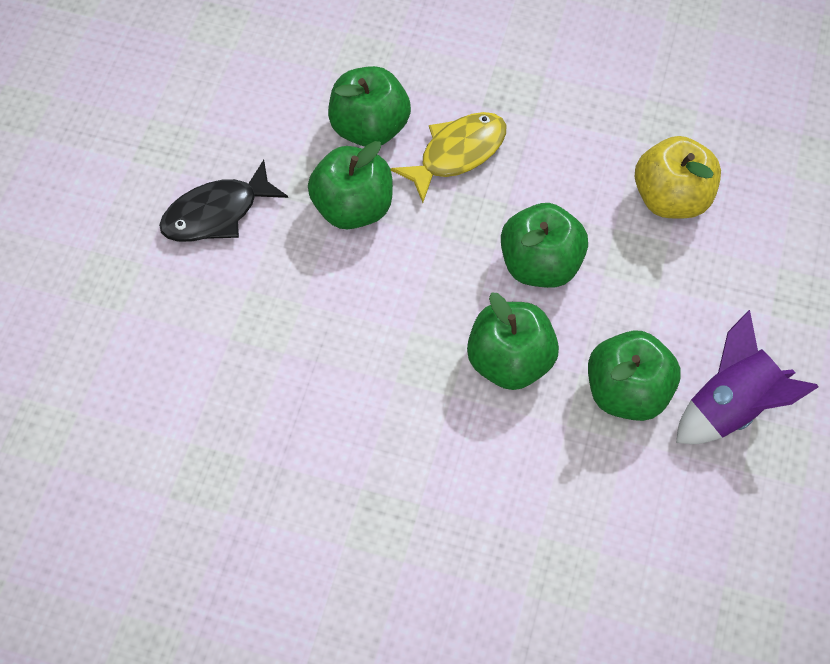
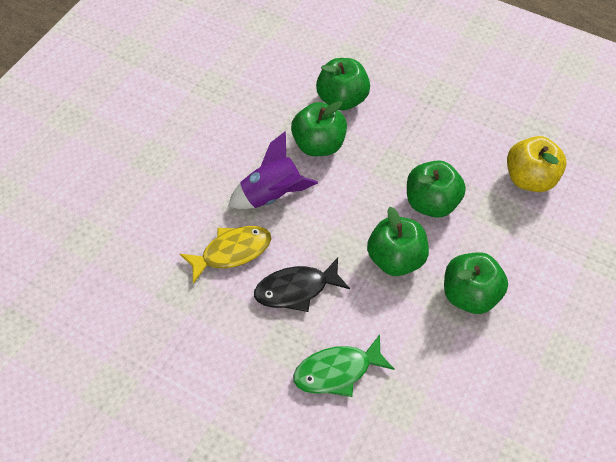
camera: 15 degrees right, 5 degrees down
(217, 213) = (233, 132): black fish -> black fish (296, 289)
(457, 153) = (394, 125): yellow fish -> yellow fish (232, 252)
(468, 547) = (337, 371): none -> green fish
(730, 406) = (539, 319): purple rocket -> purple rocket (272, 194)

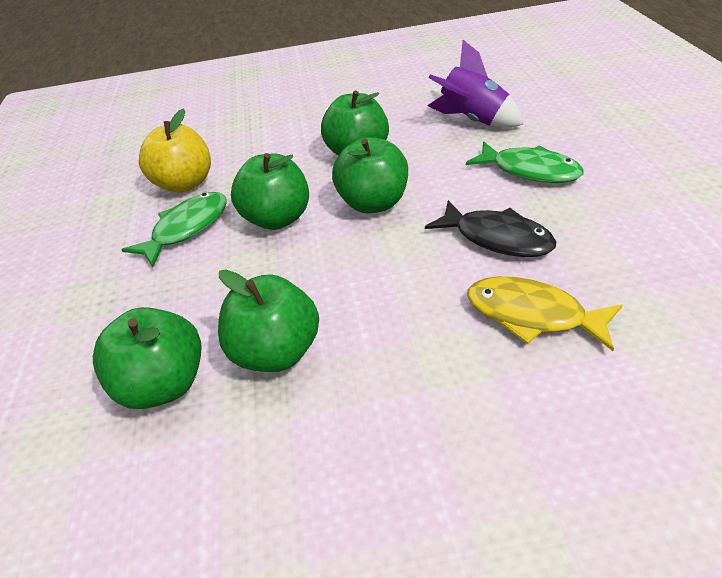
camera: 125 degrees left, 15 degrees down
(272, 194) = (408, 340): purple rocket -> purple rocket (472, 120)
(468, 157) = (186, 228): none -> green fish

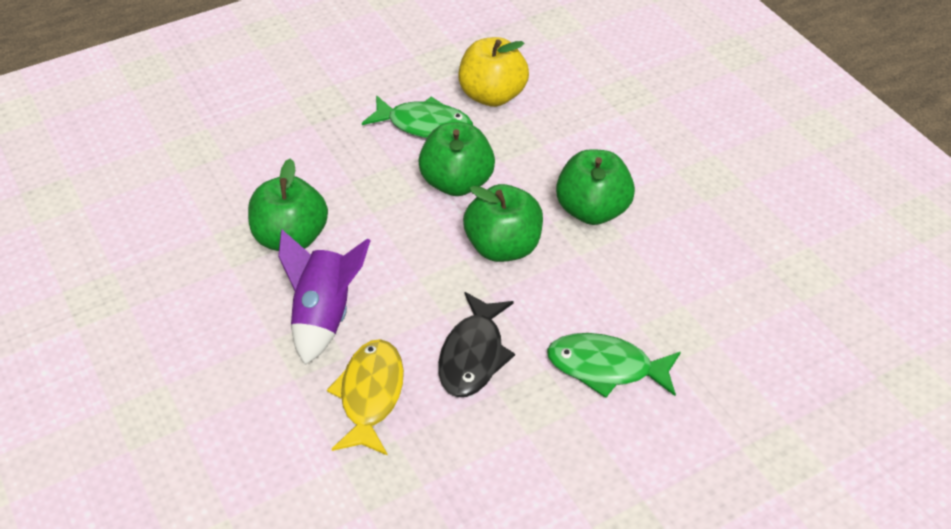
camera: 65 degrees right, 5 degrees up
(164, 384) = (247, 186): green apple -> none
(472, 120) = (703, 298): purple rocket -> purple rocket (324, 315)
(529, 170) = (606, 367): green fish -> green fish turned 90 degrees clockwise

